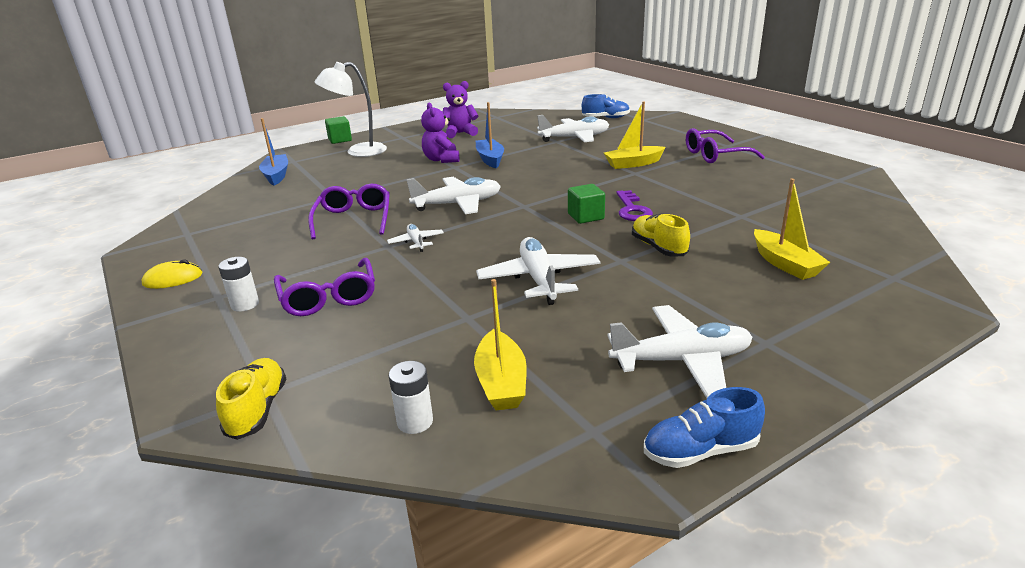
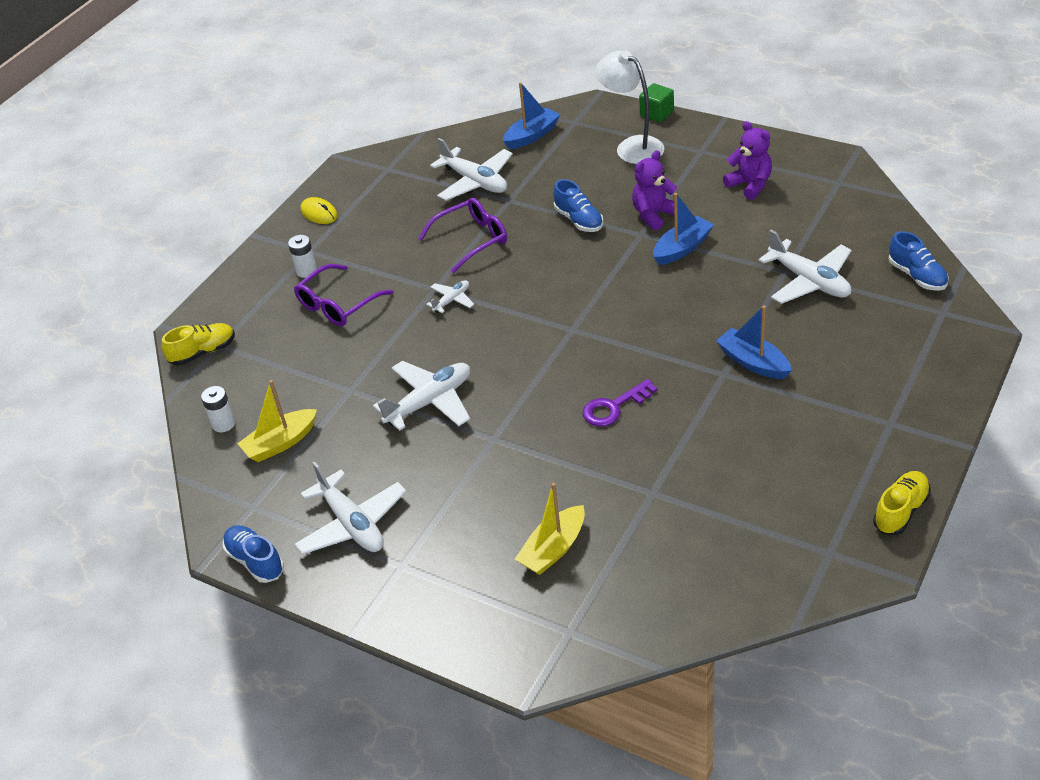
camera: 65 degrees right, 15 degrees up
(404, 180) = (579, 220): none -> blue shoe
(458, 204) = (546, 284): white plane -> white plane (475, 182)
(585, 216) = (574, 381): green cube -> none
(633, 164) = (753, 362): yellow boat -> blue boat
(658, 247) = (535, 454): yellow shoe -> yellow shoe (901, 511)
(715, 155) = (841, 422): purple glasses -> none

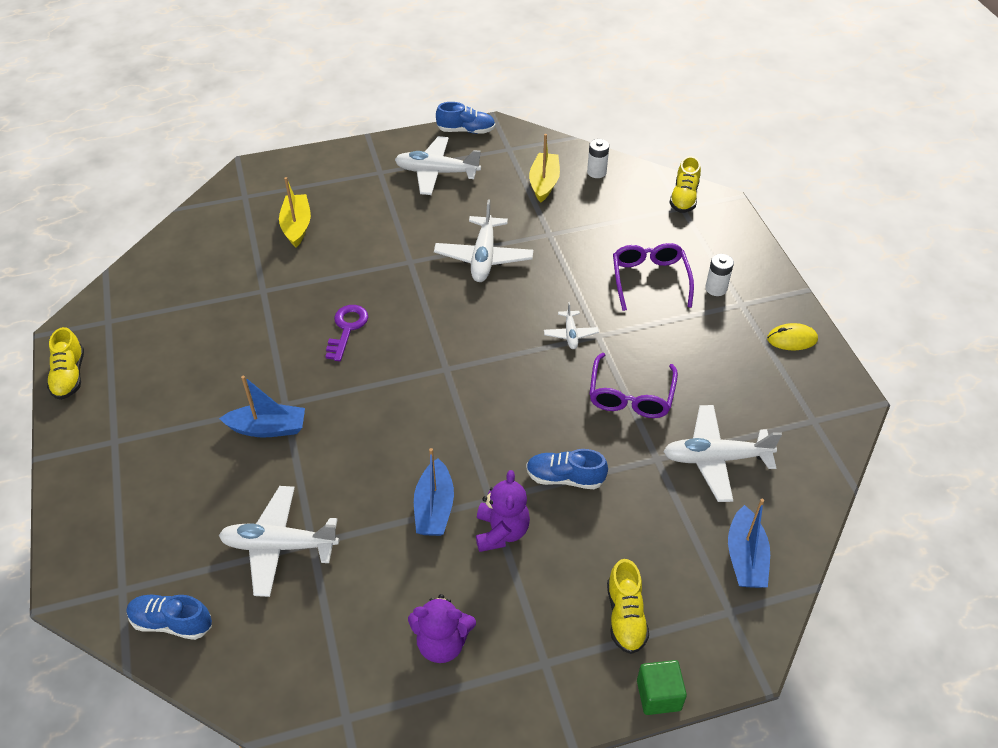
camera: 130 degrees right, 5 degrees up
(632, 146) = (625, 616): white lamp -> yellow shoe

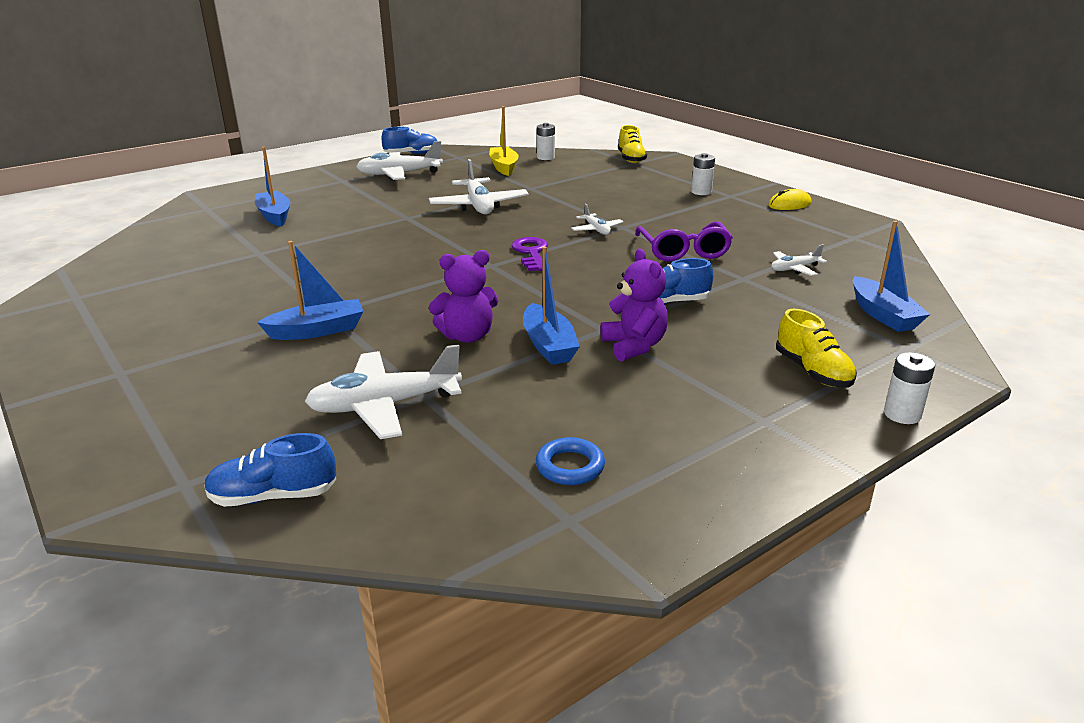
camera: 20 degrees left, 20 degrees down
(69, 376) = (37, 339): yellow shoe -> none
(297, 226) = (274, 216): yellow boat -> blue boat
(347, 329) = (368, 260): purple key -> purple key (531, 253)
(375, 663) = (570, 466): none -> blue ring
(442, 643) = (637, 433): purple teddy bear -> purple teddy bear (467, 336)
(650, 280) = (641, 196): purple glasses -> none
(658, 695) = (902, 414): green cube -> white battery
(715, 459) = (794, 269): white plane -> white plane, size x0.52

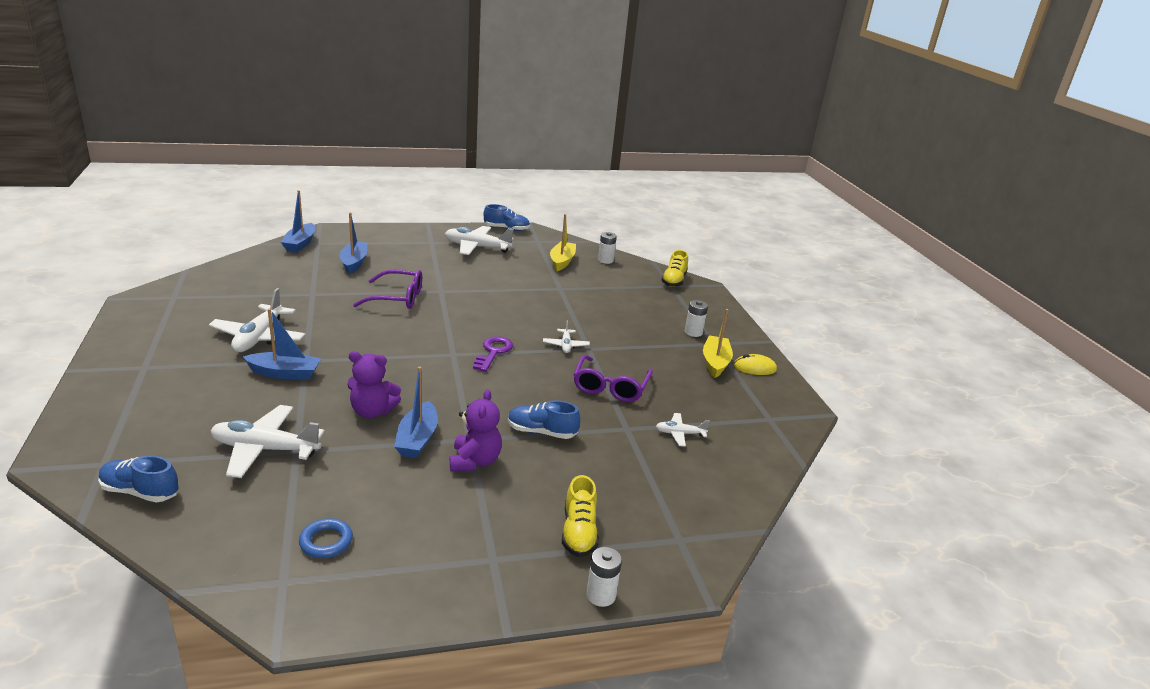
camera: 20 degrees right, 0 degrees up
(365, 234) = (397, 298): none -> purple glasses
(479, 206) = (503, 295): white plane -> white plane (259, 337)
(751, 209) = (715, 362): none -> yellow boat
(883, 315) = (699, 502): blue boat -> blue boat (300, 244)

